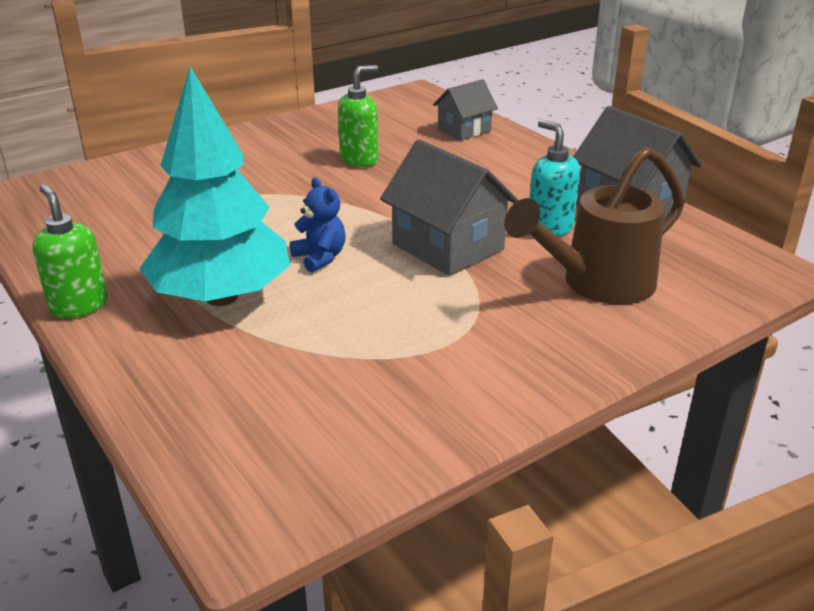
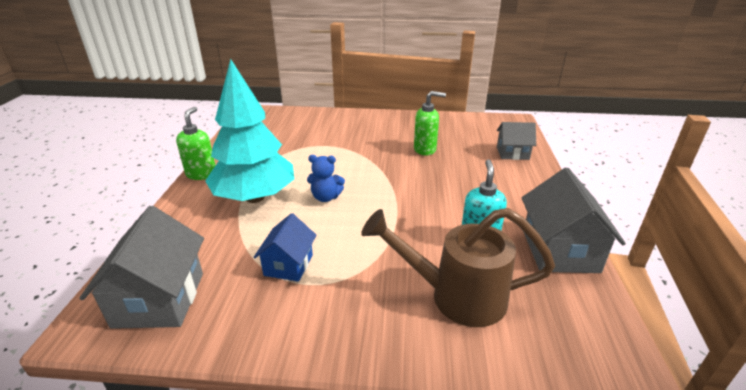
camera: 40 degrees right, 0 degrees up
(320, 258) = (325, 197): blue teddy bear -> blue teddy bear turned 90 degrees clockwise
(392, 341) = (288, 265): none -> blue house
(448, 247) = (399, 222): grey house -> grey house (159, 299)

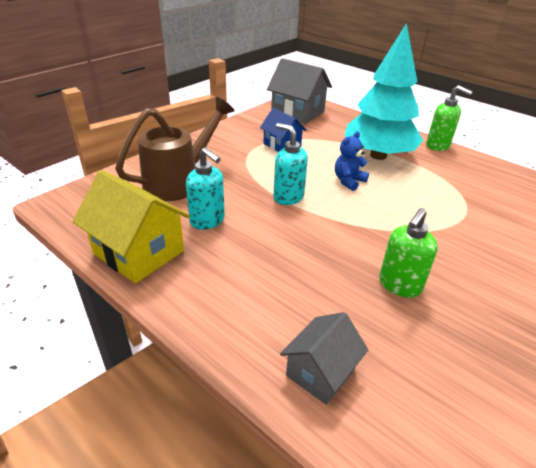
camera: 125 degrees right, 5 degrees up
(390, 216) = (288, 197): none -> turquoise soap dispenser
(560, 251) = (139, 252): grey house -> yellow house

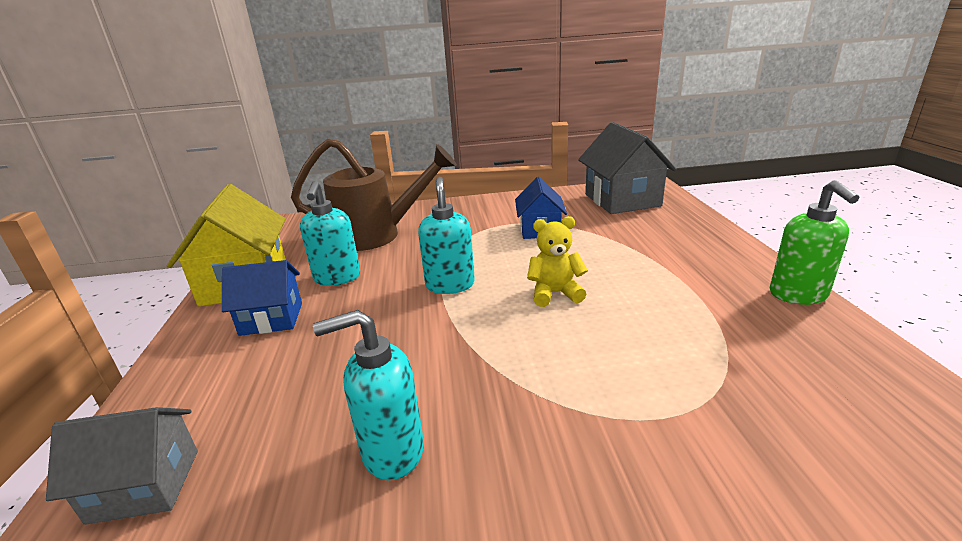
camera: 45 degrees right, 10 degrees down
(213, 264) = (271, 319): none -> blue house
(348, 181) = (555, 293): blue teddy bear -> yellow teddy bear
(378, 155) = (656, 277): turquoise tree -> none
(399, 285) = (392, 451): green soap dispenser -> turquoise soap dispenser

